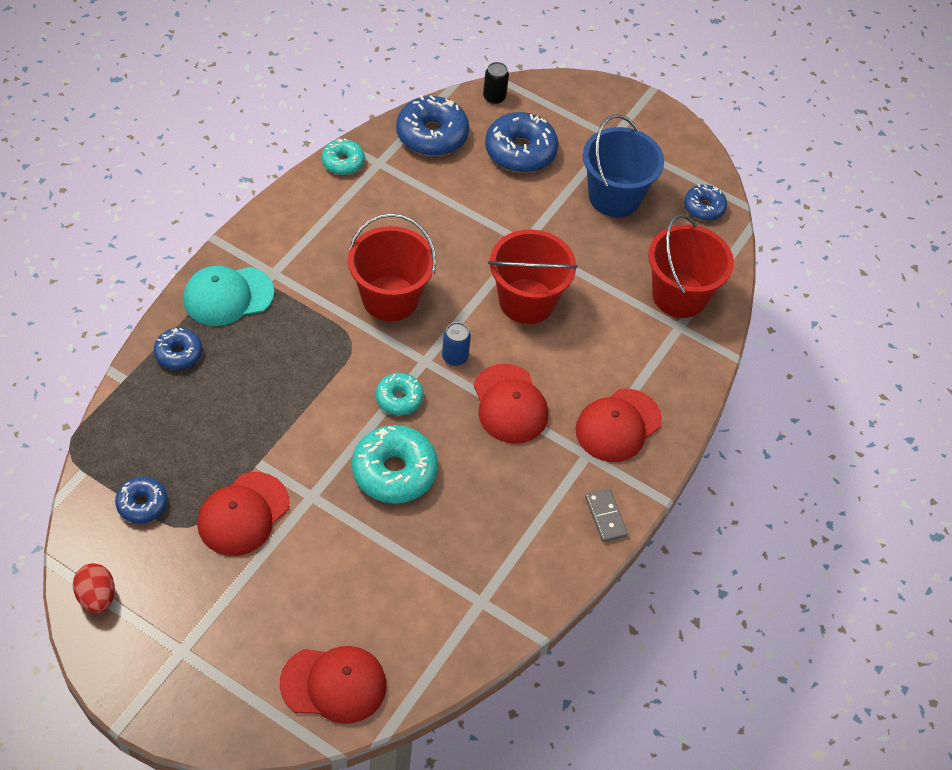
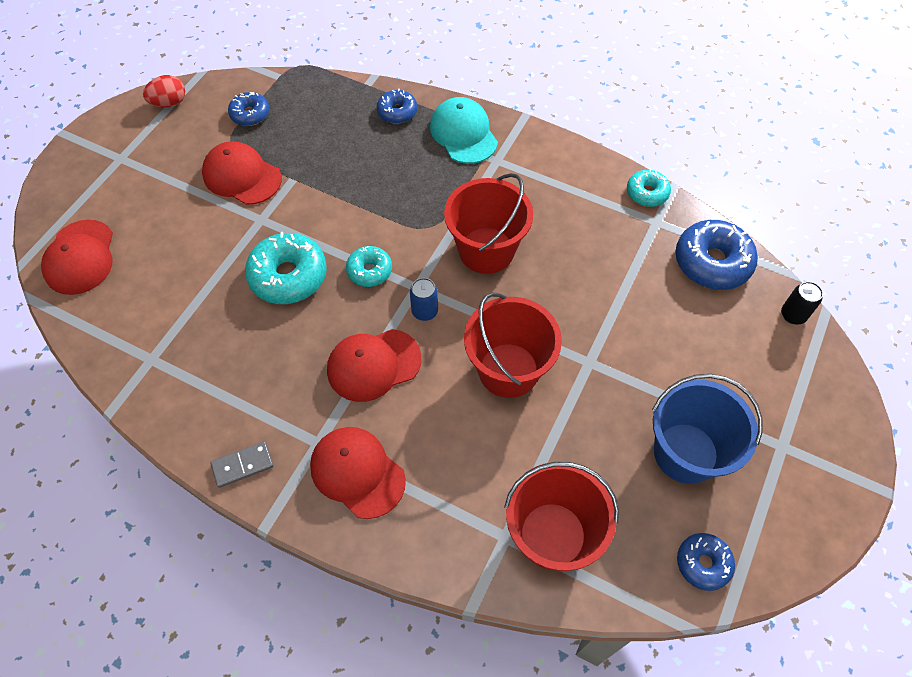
camera: 90 degrees right, 5 degrees up
(520, 151) = (720, 347): blue donut -> none

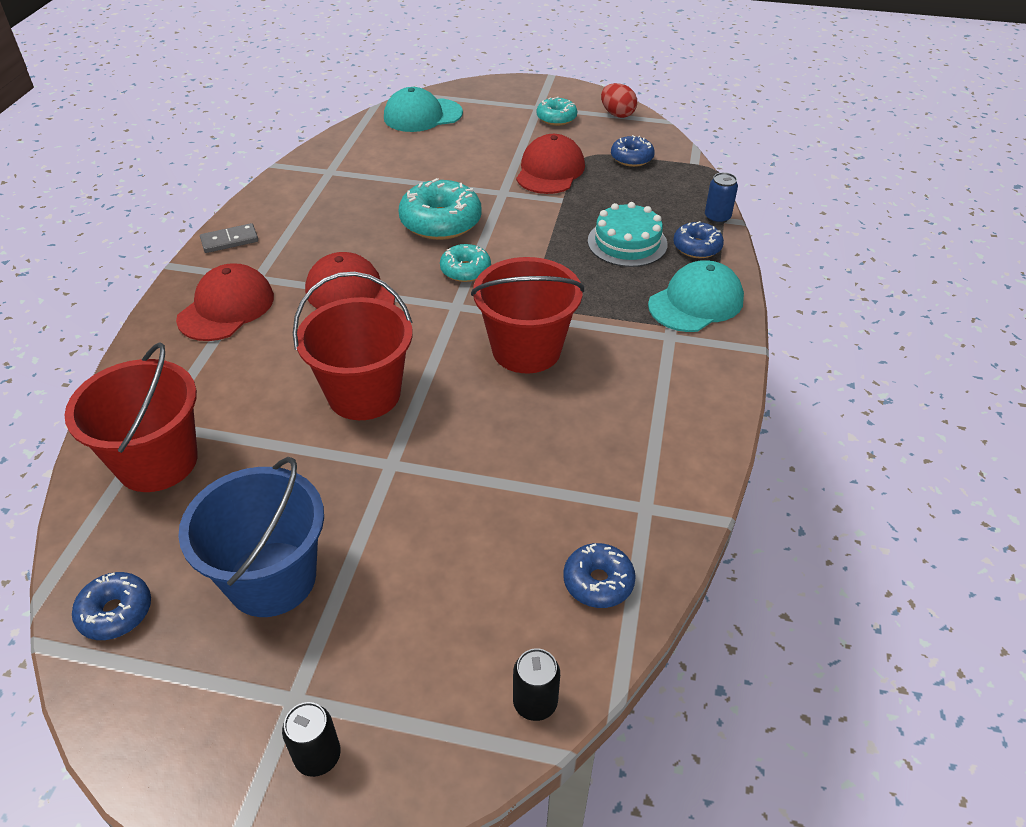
camera: 75 degrees right, 15 degrees down
(80, 257) = (422, 115): red cap -> turquoise cap
(242, 465) = (229, 240): grey domino -> grey domino turned 75 degrees counterclockwise
(374, 152) = (627, 243): none -> turquoise cake
(424, 311) = (425, 317): blue can -> blue can (717, 217)
(647, 193) = (693, 490): turquoise donut -> turquoise donut (556, 118)
(712, 262) = (598, 582): blue donut -> blue donut, size x0.58
(822, 435) = (318, 756): none -> black can

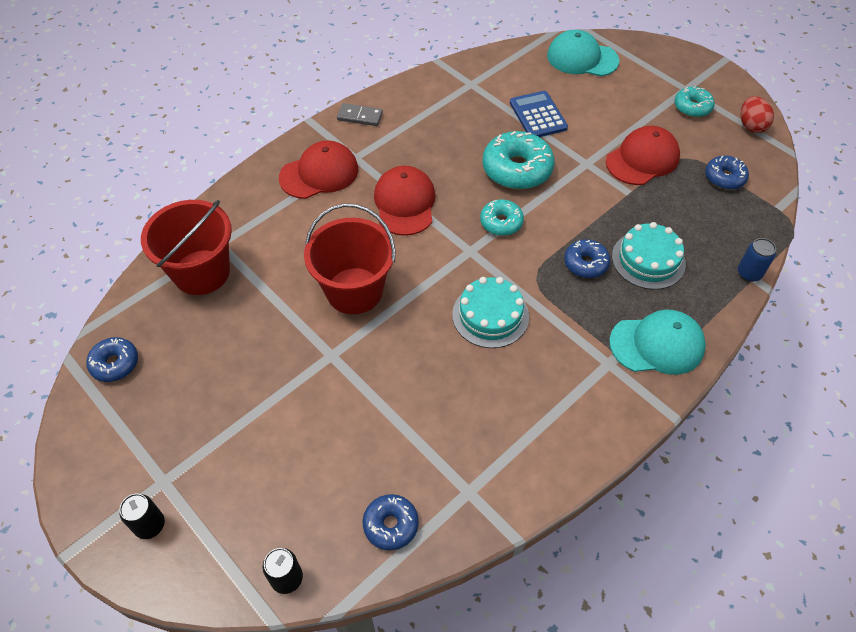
camera: 35 degrees right, 10 degrees up
(272, 578) = (206, 394): blue bucket -> none
(421, 173) = (538, 115): none -> blue calculator
(526, 349) = (490, 315): red bucket -> turquoise cake
(697, 247) = (704, 293): blue donut -> blue donut (585, 263)

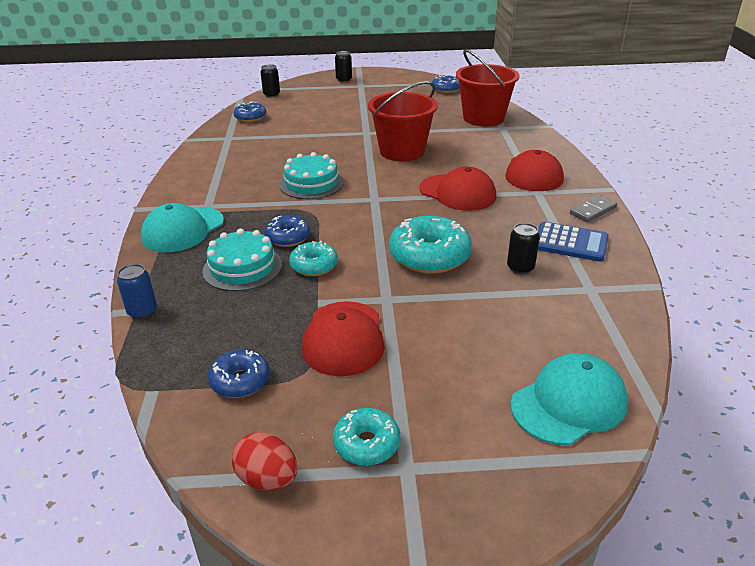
camera: 130 degrees right, 20 degrees down
(481, 121) = (520, 268): none -> black can
(501, 222) = (381, 222): turquoise donut -> turquoise donut (314, 266)
(538, 115) = (491, 306): blue calculator -> blue calculator (570, 242)

